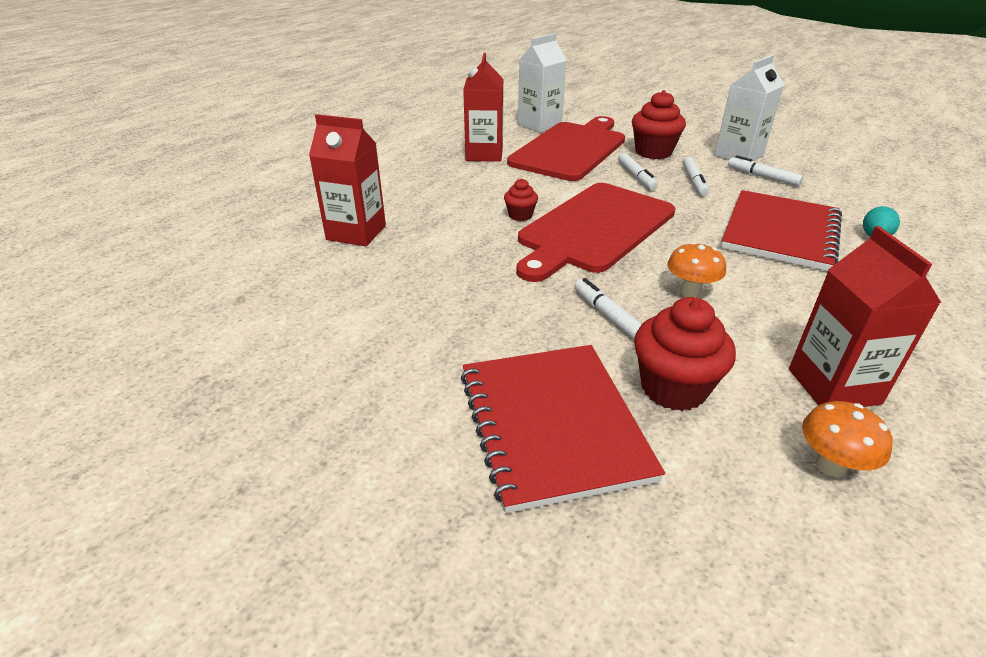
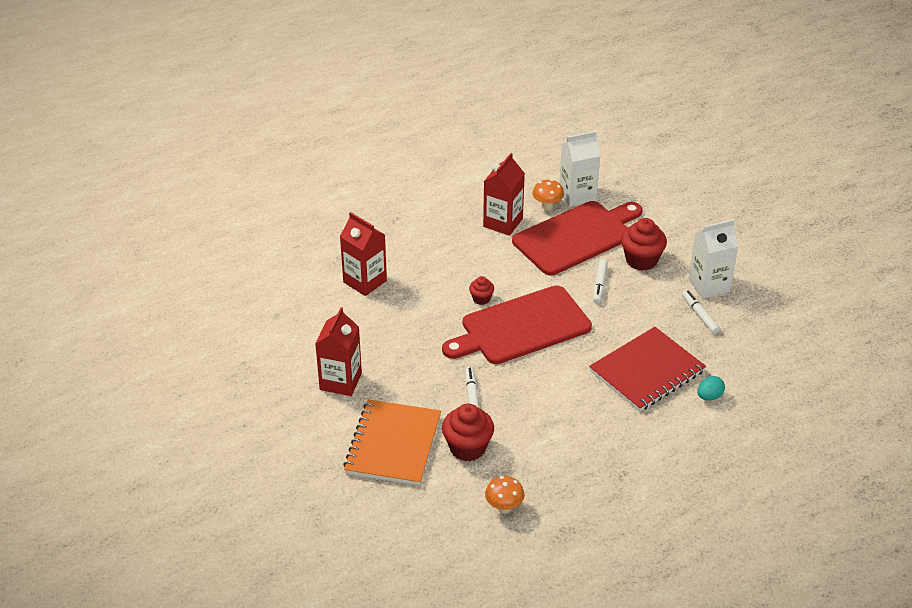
camera: 25 degrees right, 5 degrees up
(552, 424) = (393, 444): red notebook -> orange notebook
(690, 292) = (535, 396): orange mushroom -> orange mushroom (547, 206)
(694, 181) = (639, 303): white marker -> none
(833, 386) = (551, 476): red carton -> red carton (340, 381)

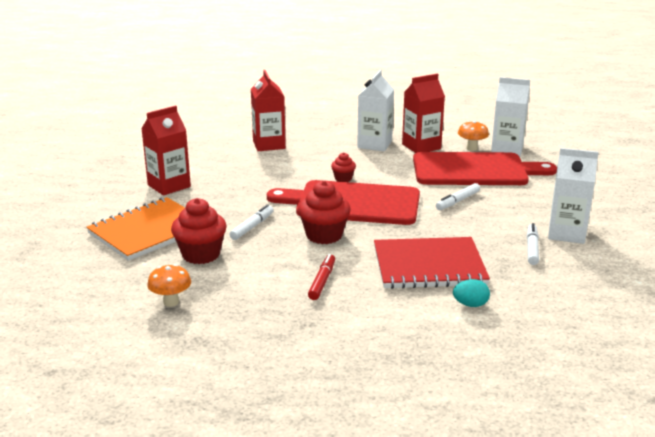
camera: 35 degrees right, 15 degrees down
(460, 238) = (374, 144): none -> white carton
(589, 427) = (322, 281): none -> red marker
(641, 260) = (517, 199): red cupcake -> red cupcake (324, 235)

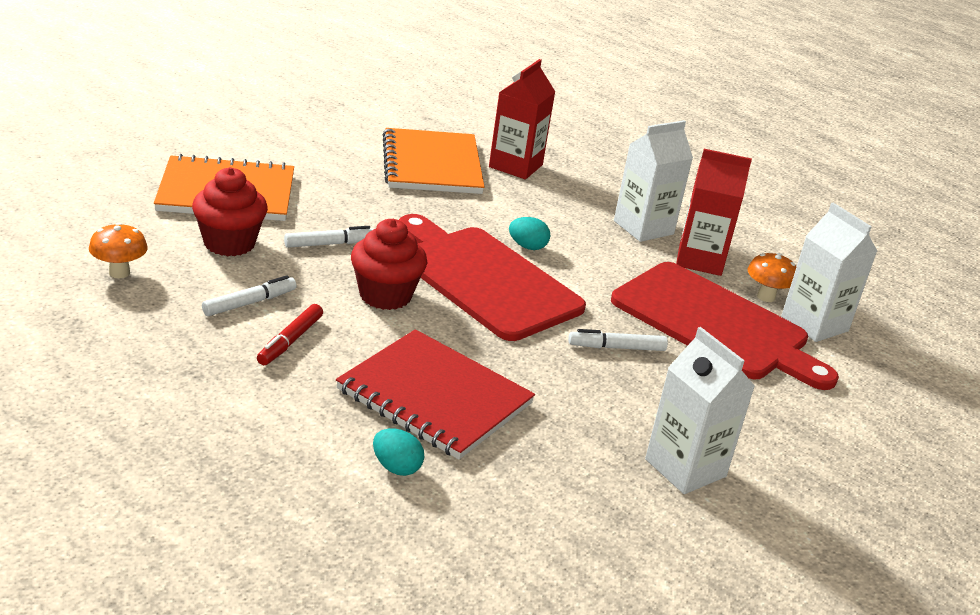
camera: 35 degrees right, 5 degrees up
(169, 186) = (329, 157): red carton -> none
(228, 164) = (432, 165): none -> orange notebook
(322, 281) = (290, 341): red marker -> red marker turned 150 degrees clockwise
(343, 178) = (527, 246): red cupcake -> turquoise egg
(532, 248) = (600, 456): white marker -> white marker (249, 303)

